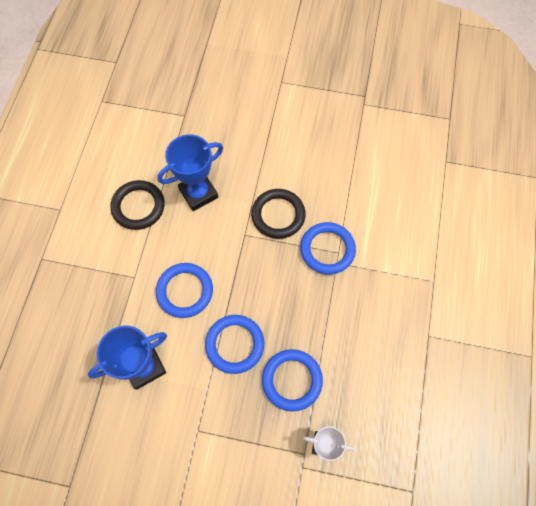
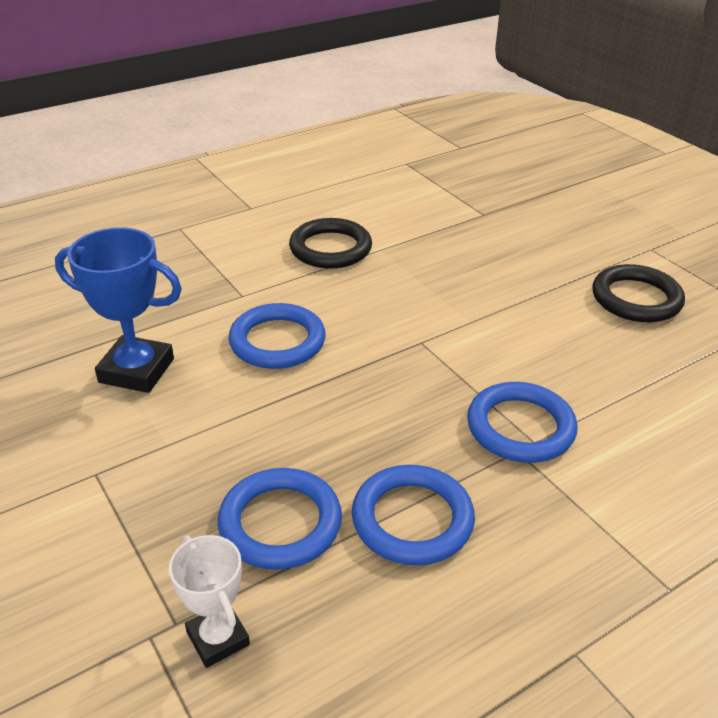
camera: 45 degrees right, 30 degrees down
(198, 193) = (413, 276): blue trophy -> none
(235, 344) = (262, 428): blue ring -> blue ring (412, 519)
(278, 215) = (491, 352): black ring -> black ring (636, 299)

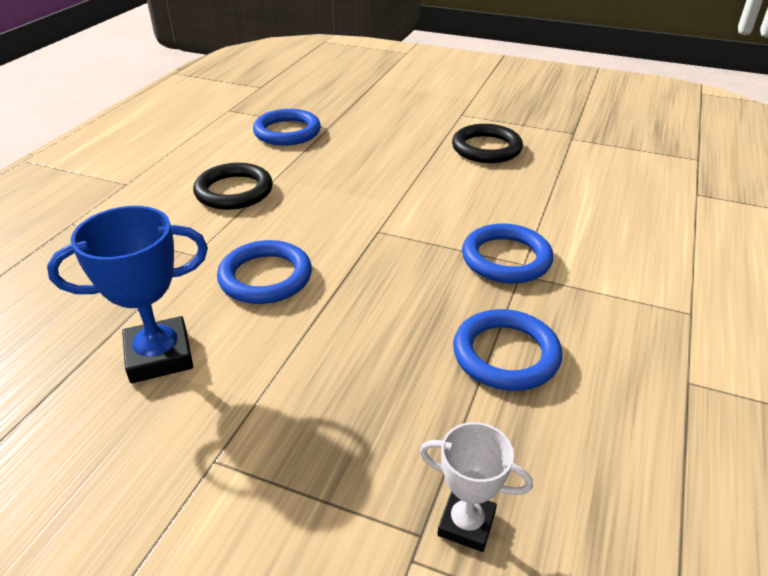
camera: 35 degrees left, 0 degrees up
(280, 523) = (418, 410): blue ring -> blue ring (287, 132)

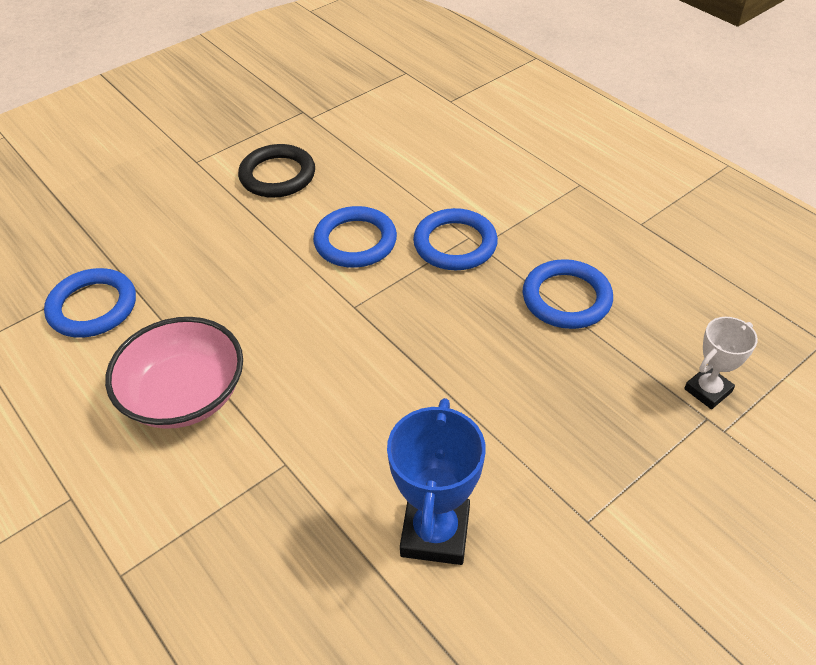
camera: 60 degrees left, 10 degrees up
(234, 191) = (185, 395): black ring -> pink bowl
(265, 277) = (367, 415): blue ring -> blue ring (355, 241)

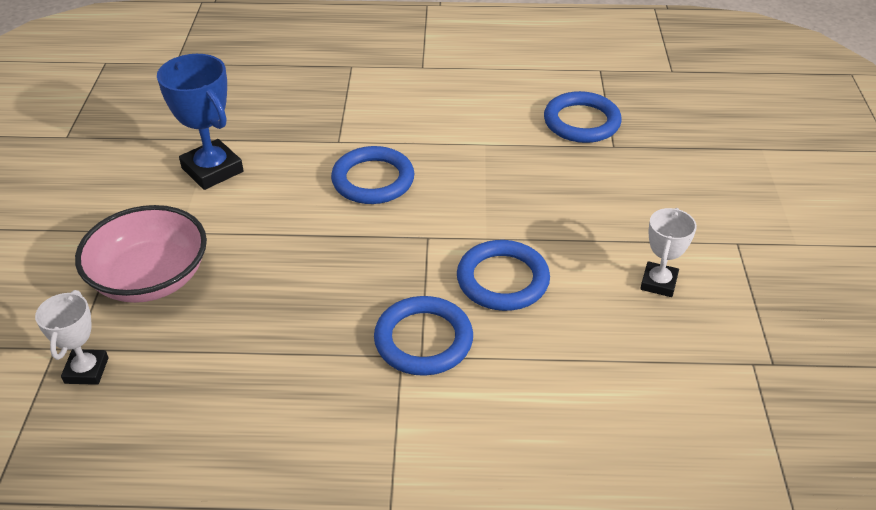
camera: 130 degrees right, 5 degrees down
(185, 395) = (445, 128): pink bowl -> pink bowl (150, 278)
(277, 175) = (658, 283): black ring -> white trophy
(566, 298) = (272, 363): blue ring -> blue ring (373, 180)

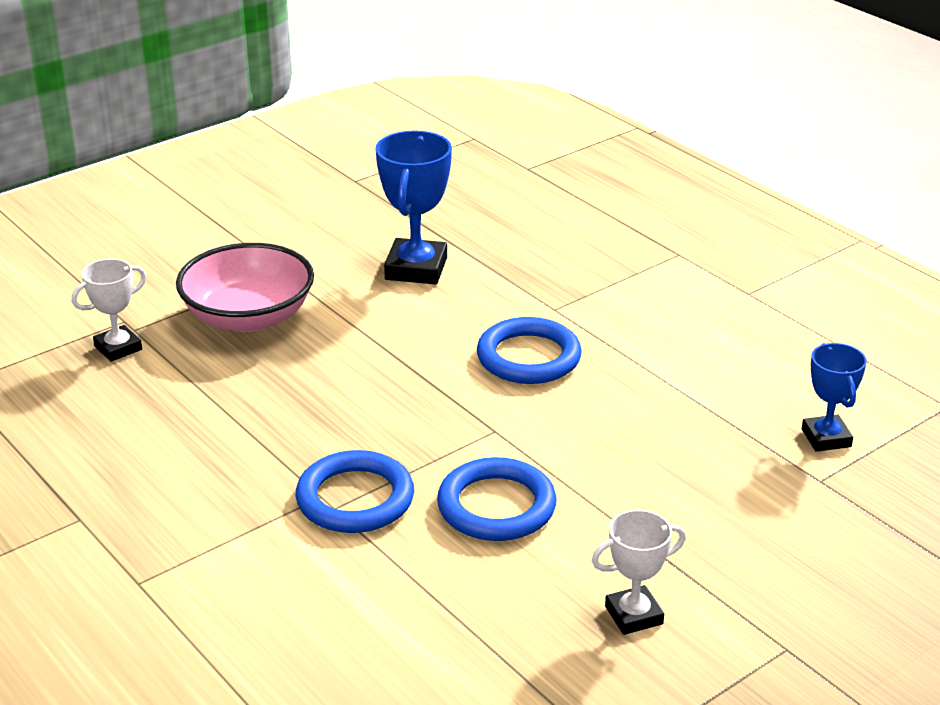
camera: 50 degrees right, 10 degrees down
(581, 122) = (826, 438): blue ring -> blue trophy

